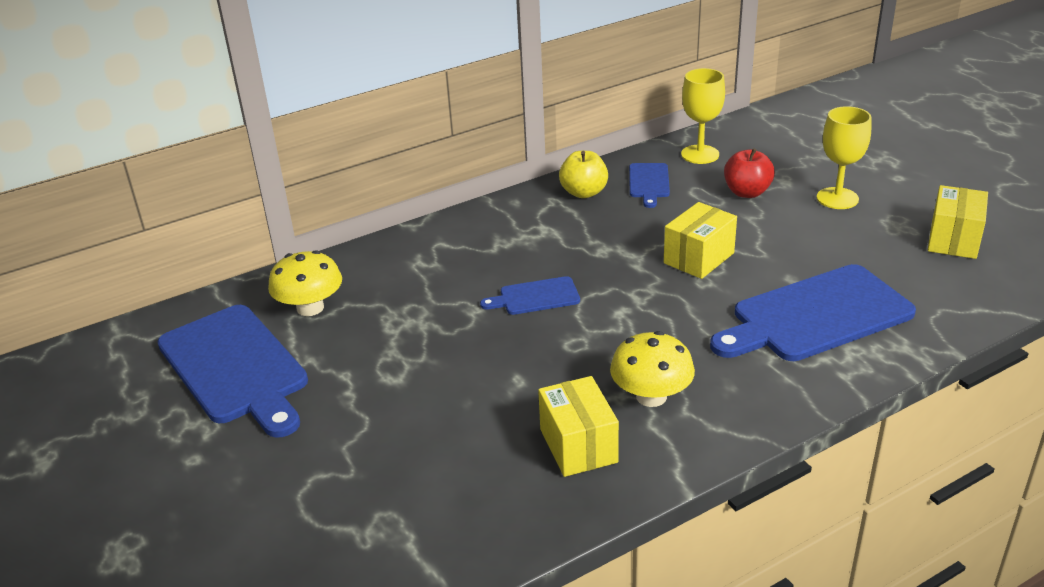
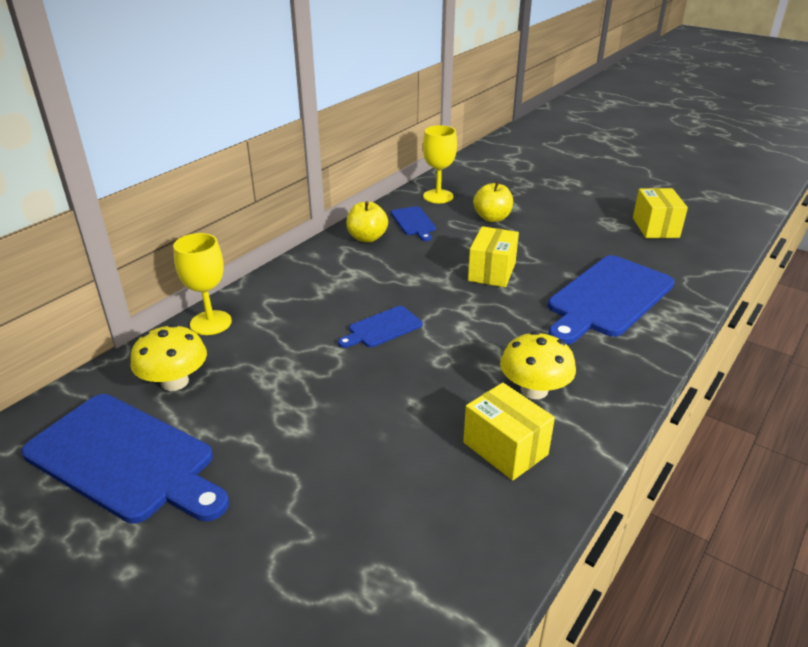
camera: 25 degrees left, 0 degrees up
(747, 192) = (492, 218): red apple -> yellow apple
(837, 198) = (558, 212): yellow goblet -> yellow goblet (211, 323)

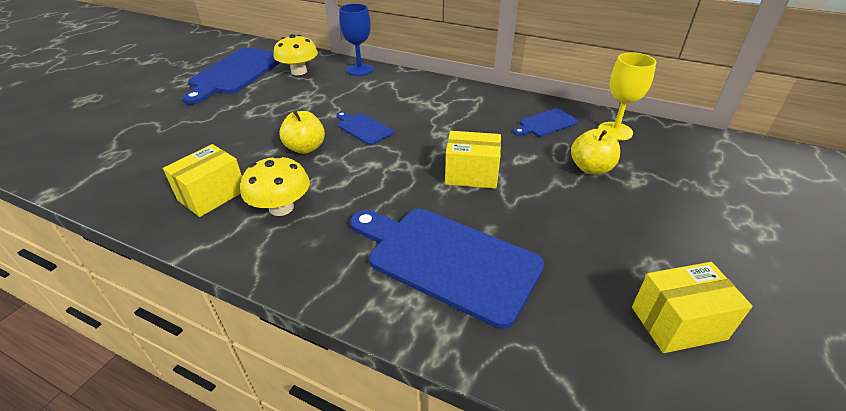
camera: 80 degrees right, 5 degrees up
(211, 323) = (359, 70): yellow goblet -> blue goblet
(367, 238) = (501, 105): yellow apple -> yellow apple (305, 148)

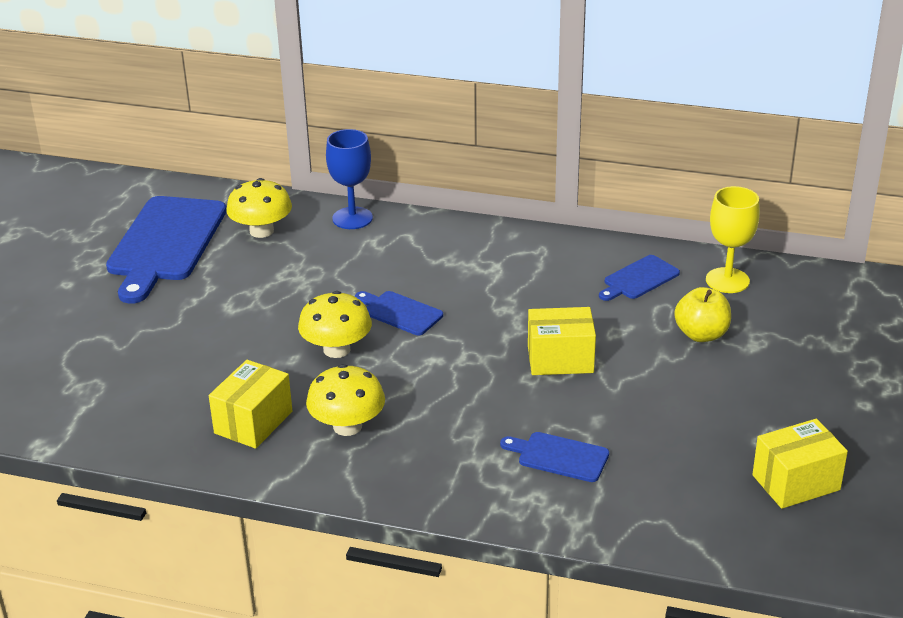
camera: 10 degrees left, 5 degrees down
(305, 148) = (336, 349): yellow apple -> yellow mushroom
(447, 260) = (559, 456): blue cutting board -> blue cutting board, size x0.48

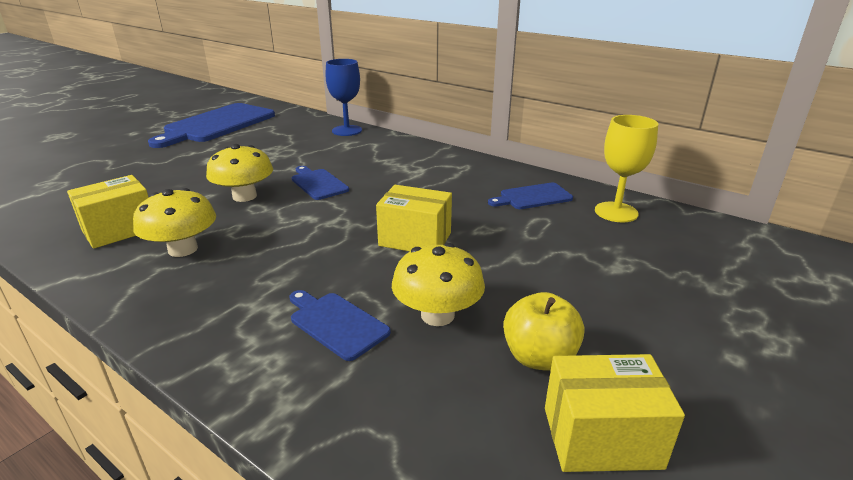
camera: 20 degrees right, 5 degrees down
(261, 231) = (282, 128): yellow mushroom -> yellow mushroom (437, 315)
(701, 334) = (566, 247): yellow apple -> yellow apple (539, 357)

